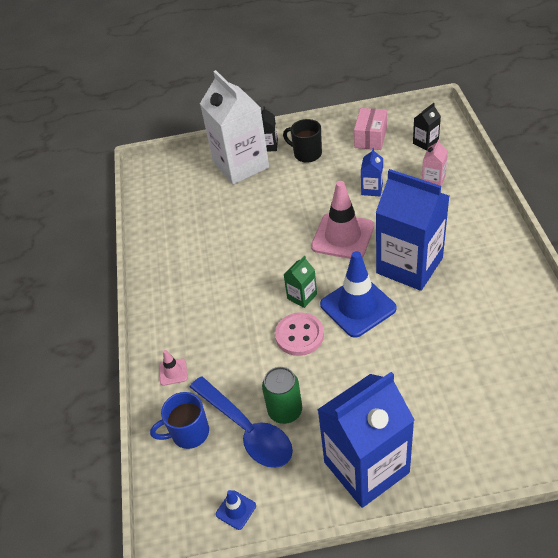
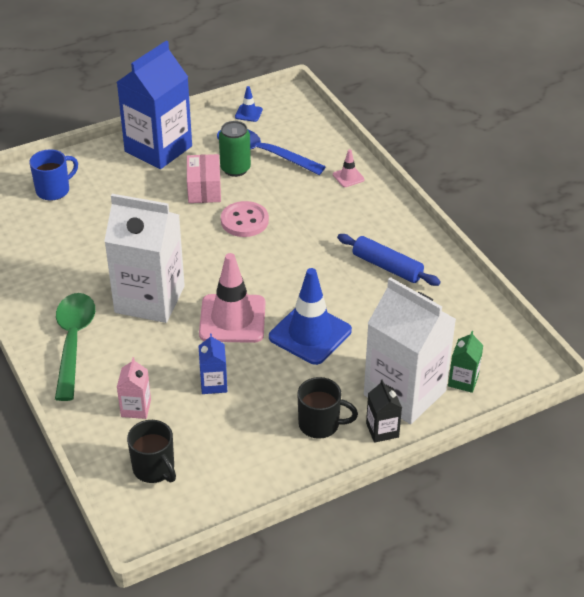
camera: 155 degrees right, 5 degrees down
(189, 433) = (309, 144): blue mug -> blue mug (54, 190)
(196, 262) = (387, 267): none -> blue rolling pin
(302, 296) = (255, 253): green carton -> green carton (463, 380)
(358, 306) = (195, 253): blue traffic cone -> blue traffic cone (310, 334)
(370, 138) = (236, 466): pink box -> pink box (204, 189)
(409, 265) = (149, 299): blue carton -> white carton
(425, 142) = (154, 469): black carton -> black mug
(480, 237) = (73, 342): none -> green spoon

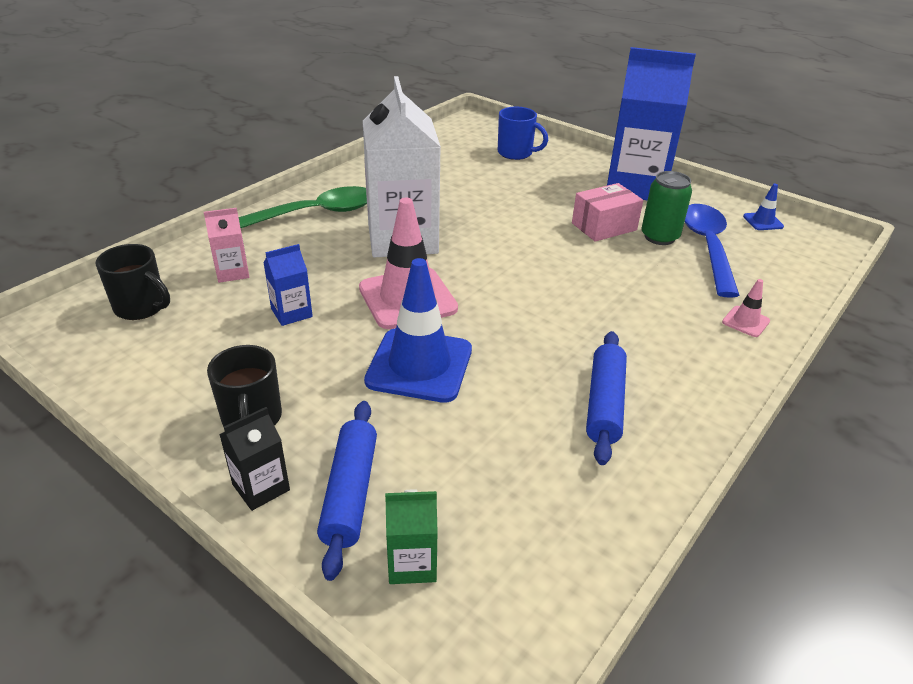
camera: 65 degrees right, 5 degrees down
(154, 469) = (141, 307): black mug -> black mug turned 90 degrees counterclockwise
(244, 221) = (579, 265): pink button -> none
(404, 393) = (350, 493): white carton -> blue rolling pin

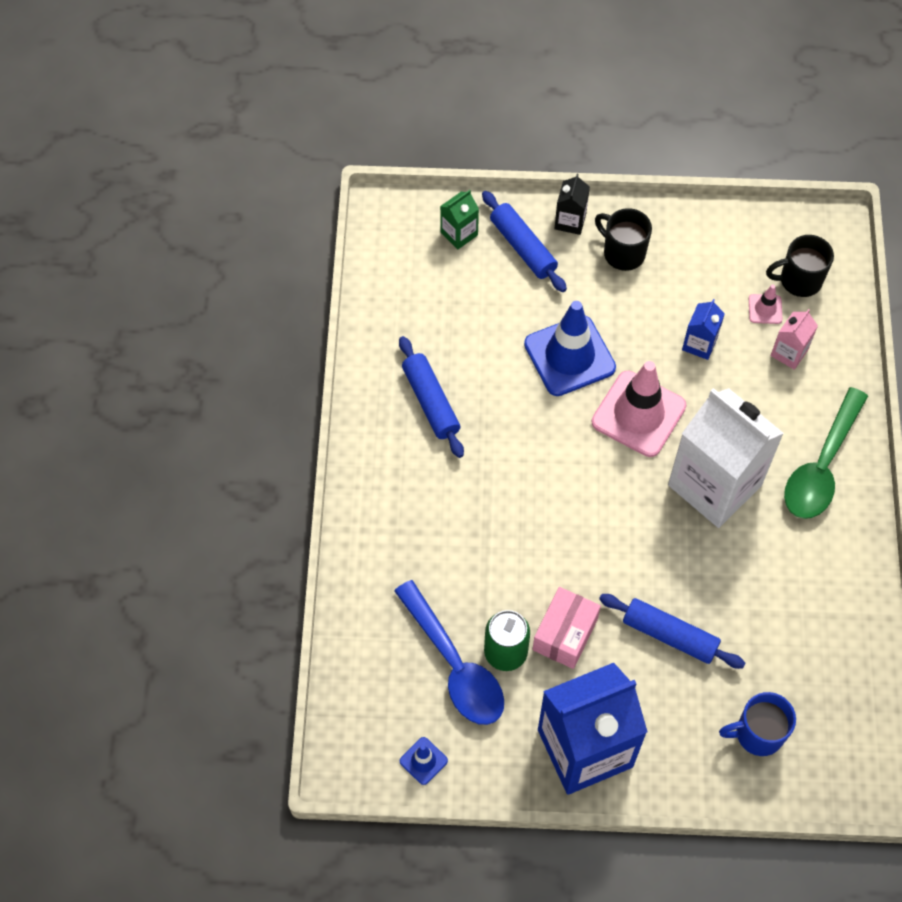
camera: 145 degrees right, 25 degrees up
(526, 198) = (669, 635): none -> blue rolling pin
(745, 321) = (376, 563): pink traffic cone -> pink traffic cone (765, 309)

